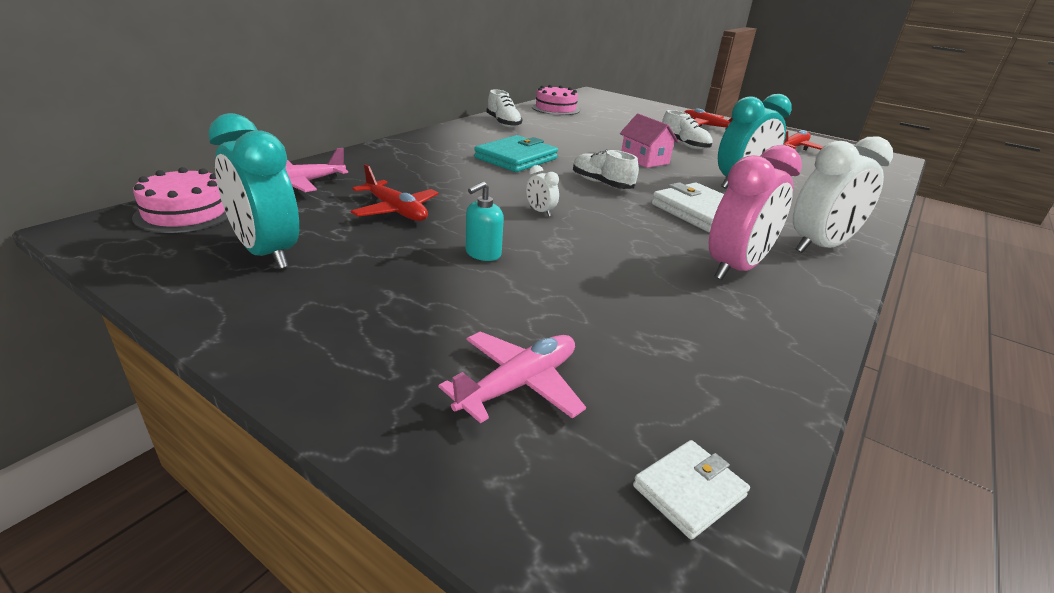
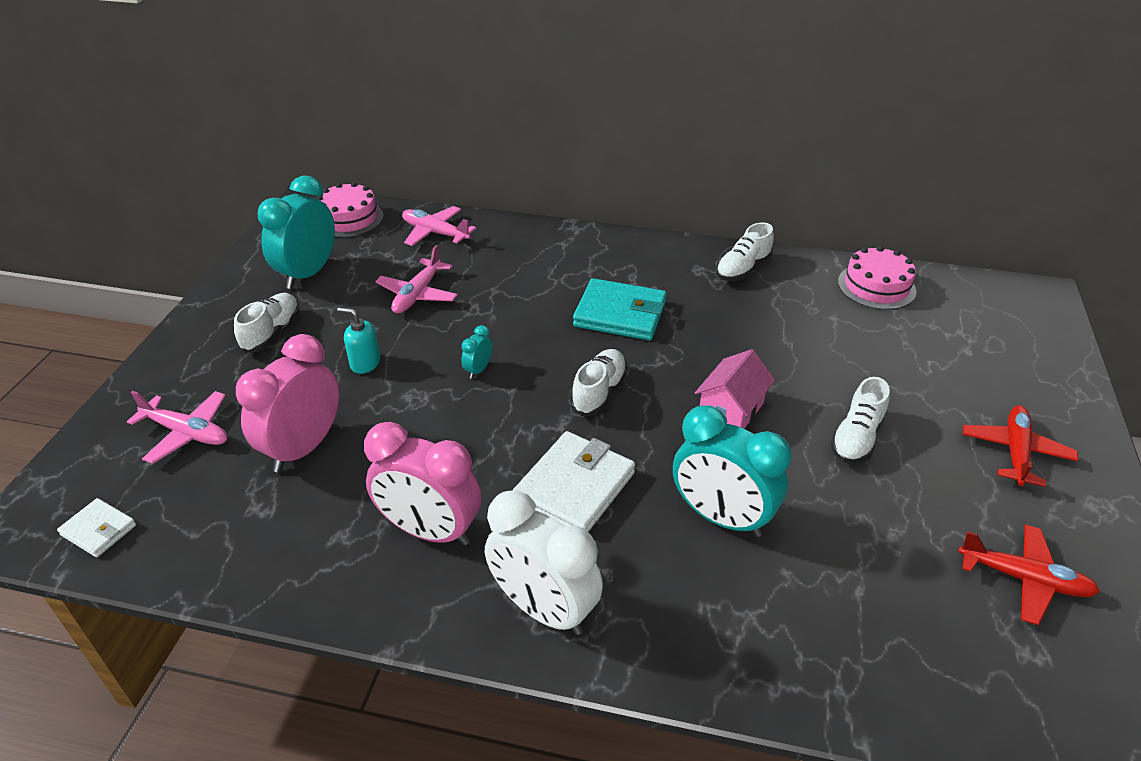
camera: 70 degrees right, 10 degrees up
(363, 294) = (271, 332): none -> white shoe
(396, 211) = (417, 295): red plane -> pink plane
(540, 212) = (478, 370): white clock -> turquoise clock
(598, 307) = (303, 448): none -> pink clock

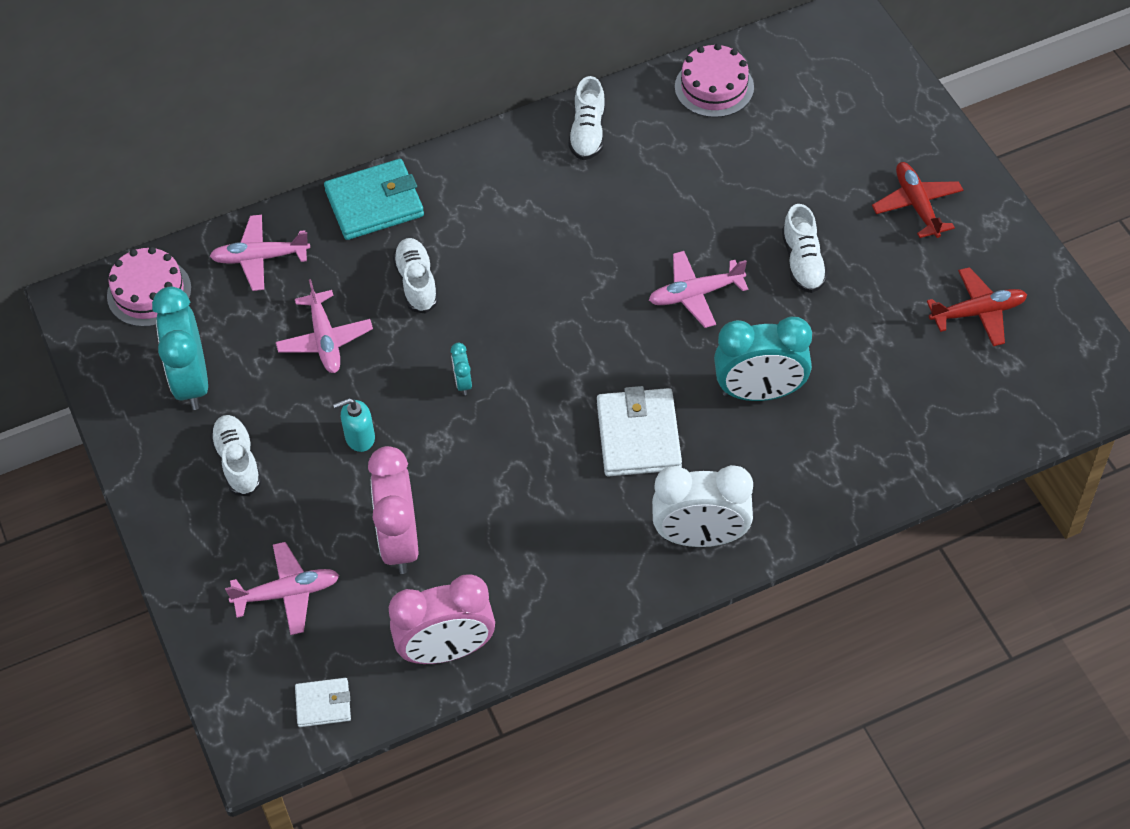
camera: 35 degrees left, 15 degrees up
(430, 531) = (569, 537): pink clock -> pink clock (446, 650)
(599, 392) = (581, 341): white shoe -> white shoe (417, 283)
(620, 314) = (526, 250): turquoise wallet -> turquoise wallet (374, 203)
(731, 410) = (695, 294): pink house -> pink plane

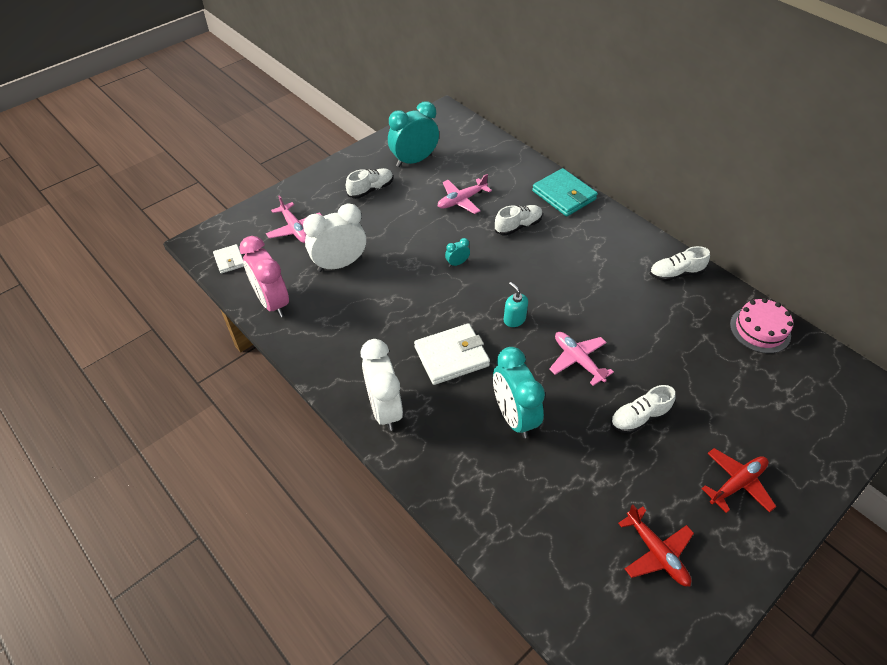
camera: 70 degrees right, 5 degrees down
(149, 292) = (462, 132): pink cake -> none
(260, 258) = (503, 163): pink plane -> none
(359, 437) = (402, 230): turquoise soap dispenser -> turquoise soap dispenser (514, 319)
(400, 541) = (339, 264): pink clock -> white clock

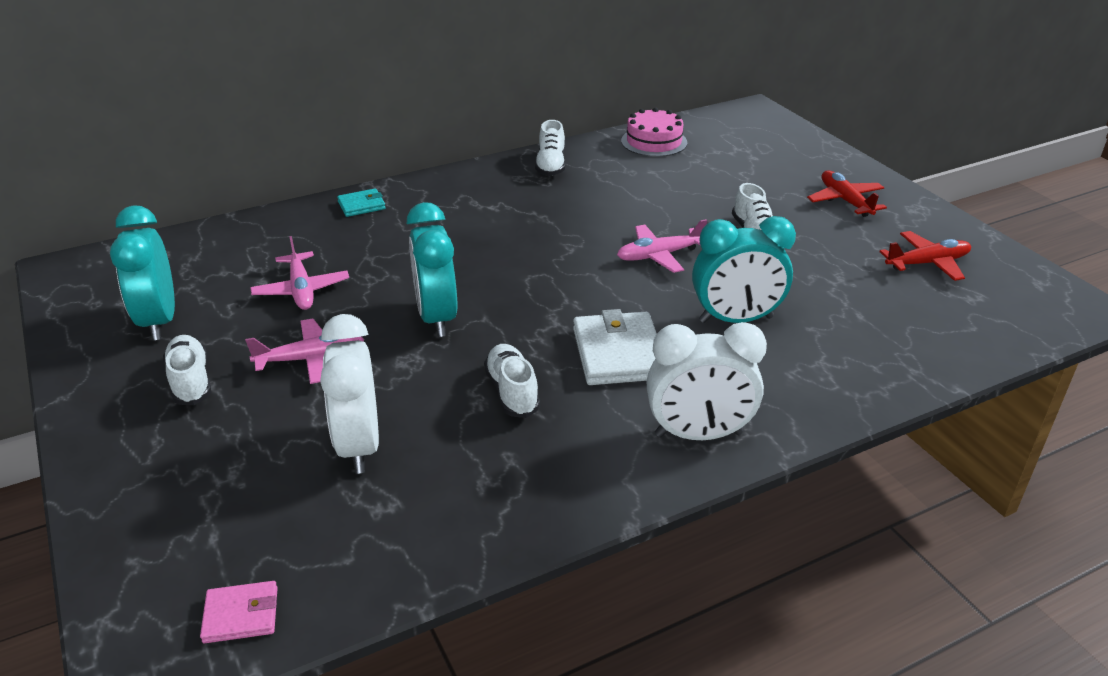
camera: 75 degrees left, 15 degrees down
(229, 260) = (241, 615): white wallet -> pink wallet
(272, 302) = (406, 550): pink clock -> none
(295, 229) = (220, 497): pink plane -> pink plane (311, 359)
(457, 263) = (437, 317): turquoise clock -> turquoise clock, size x2.32
(514, 319) = (572, 288): turquoise soap dispenser -> none
(518, 226) = (396, 252): white shoe -> white shoe (512, 392)
(564, 195) = (361, 205): turquoise wallet -> turquoise wallet, size x0.54

